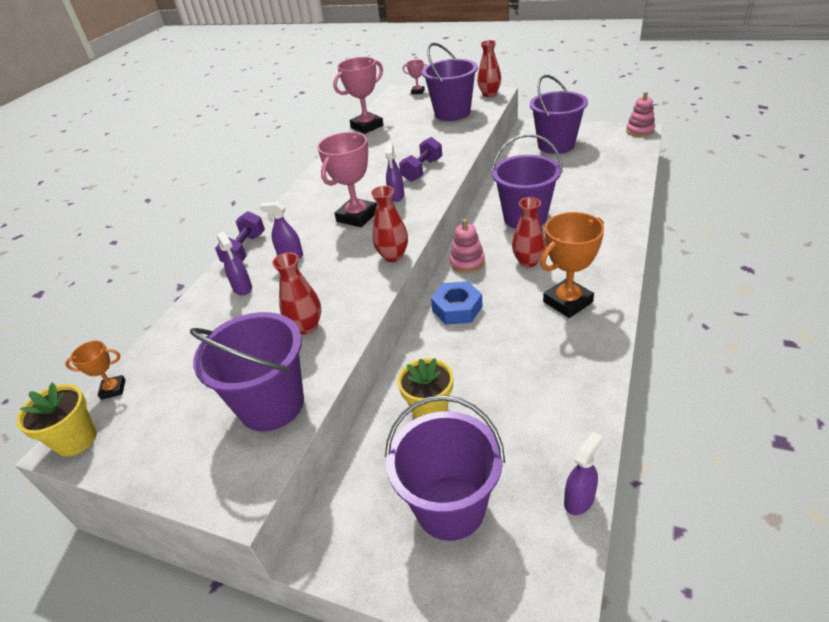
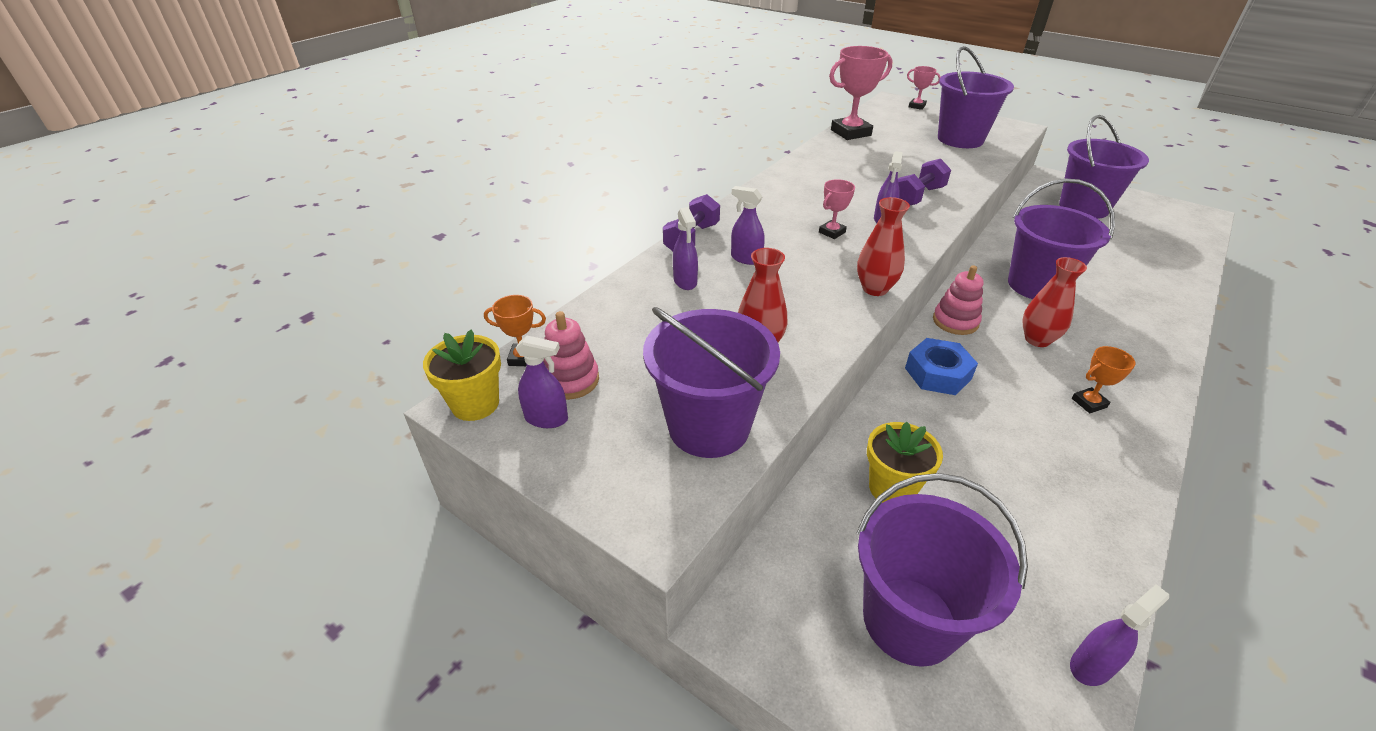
camera: 10 degrees right, 0 degrees up
(139, 435) = (547, 418): none -> purple spray bottle
(357, 217) = (832, 232): pink trophy -> pink trophy, size x0.51
(489, 94) = (1010, 127): red vase -> none
(567, 302) = (1089, 403): orange trophy -> orange trophy, size x0.51
(640, 131) = (1201, 214): pink stacking toy -> pink stacking toy (570, 380)

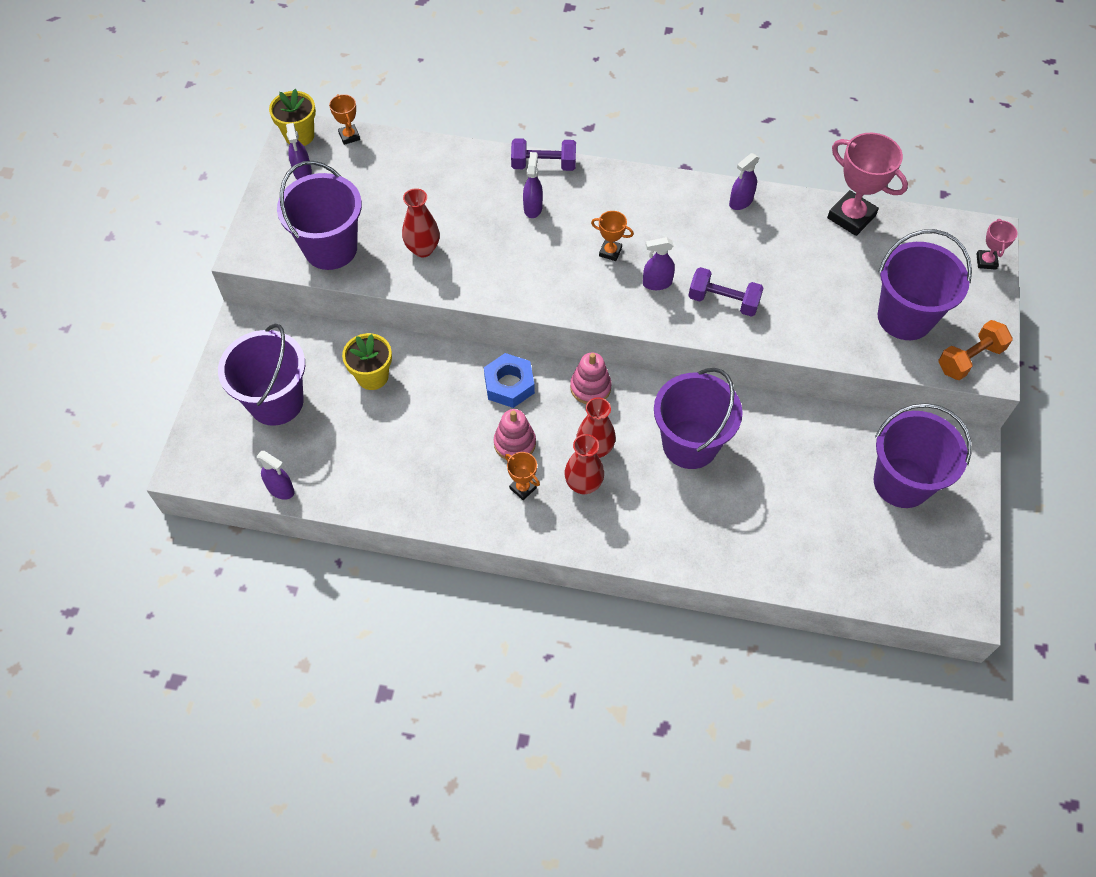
camera: 65 degrees right, 20 degrees up
(570, 380) = (340, 168): pink stacking toy -> pink stacking toy (514, 443)
(685, 281) = (479, 183): purple spray bottle -> purple spray bottle (740, 202)
(832, 232) = (610, 252): pink trophy -> orange trophy
(875, 289) = (533, 299): red vase -> red vase (583, 484)
(1006, 130) = (969, 359): none -> orange dumbbell

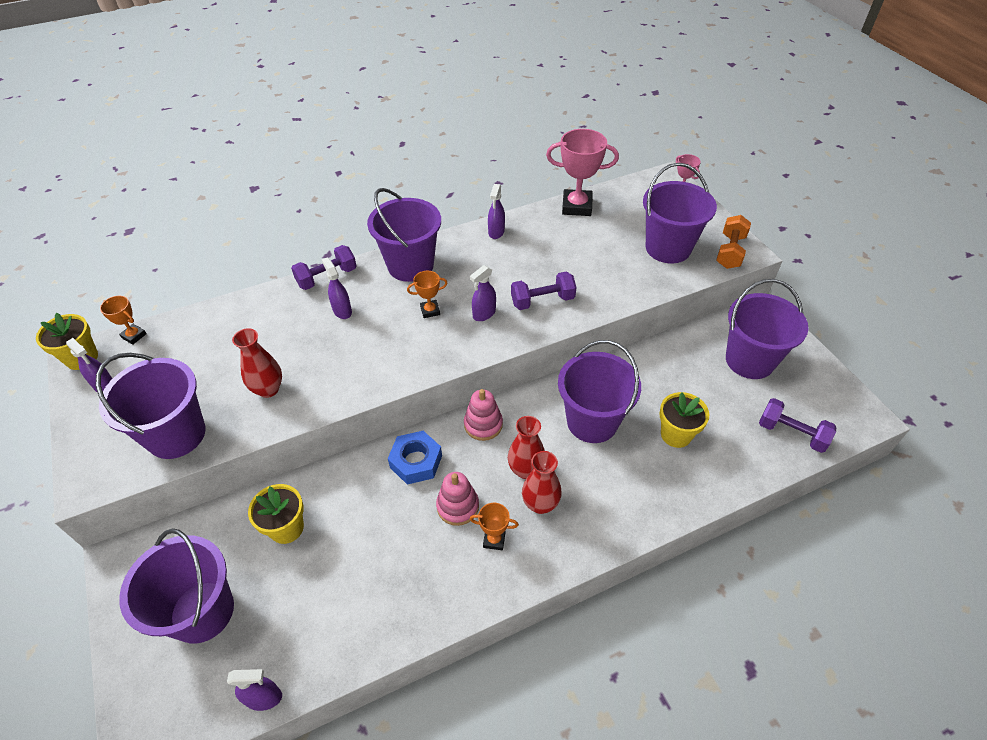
camera: 35 degrees left, 10 degrees down
(628, 194) = (410, 265): none -> purple bucket
(757, 503) = (676, 434): none -> yellow flower pot
(871, 572) = (791, 433): none -> purple dumbbell

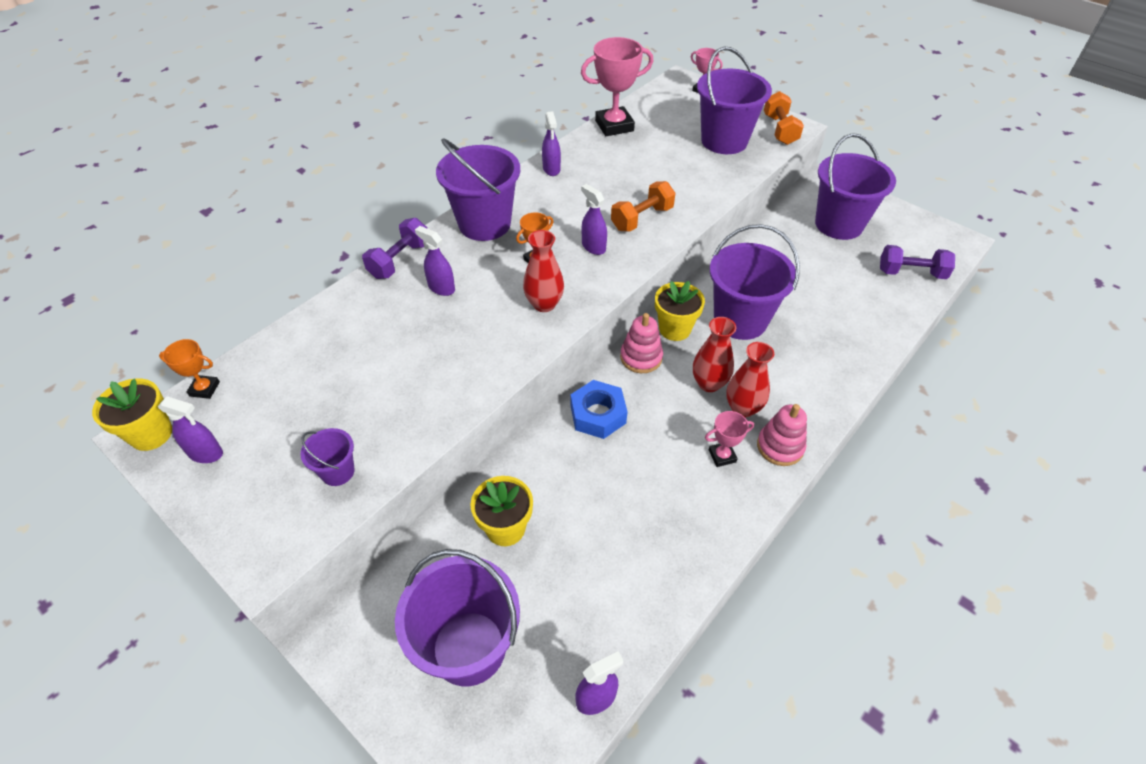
camera: 25 degrees left, 0 degrees up
(176, 434) = (337, 471): purple bucket -> purple bucket, size x0.47
(268, 389) = (414, 389): red vase -> red vase (544, 304)
(457, 506) = (667, 440): pink stacking toy -> pink stacking toy (780, 446)
(484, 314) = (593, 247): purple spray bottle -> purple spray bottle turned 120 degrees clockwise
(494, 539) = (722, 456): orange trophy -> pink trophy
(542, 301) = (642, 218): purple dumbbell -> orange dumbbell
(676, 434) = (819, 306): yellow flower pot -> yellow flower pot (675, 329)

